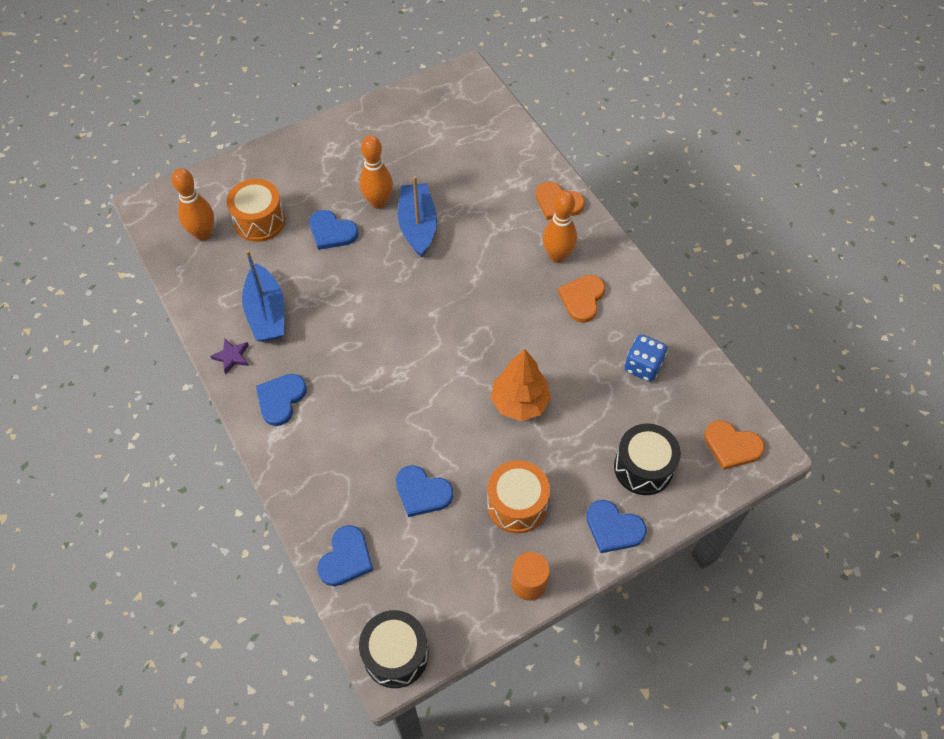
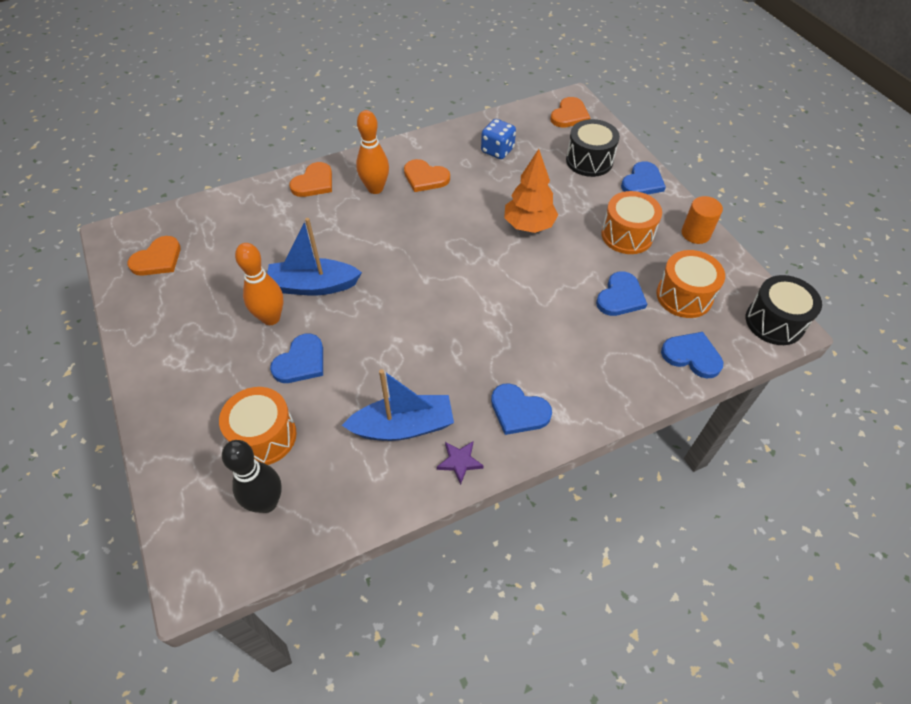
camera: 85 degrees left, 5 degrees down
(203, 234) = (267, 502): orange bowling pin -> black bowling pin
(428, 559) = (684, 296): none -> orange drum
(440, 110) = (158, 259): none -> orange heart

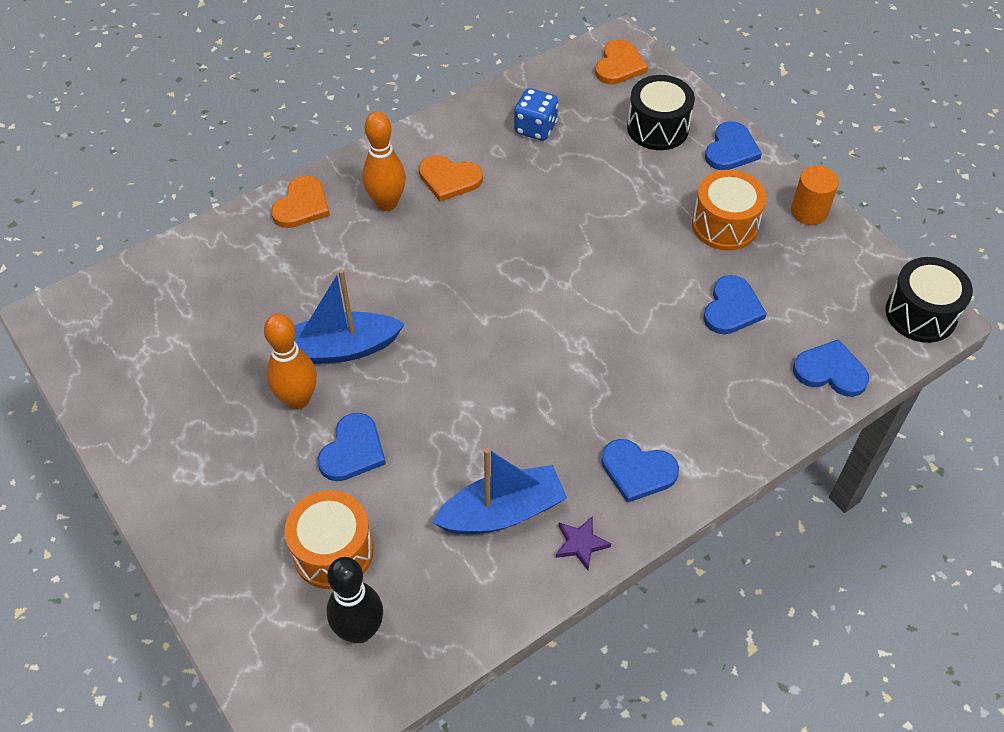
camera: 10 degrees left, 0 degrees up
(158, 259) = (122, 341): orange heart -> none
(528, 225) = (599, 229): orange tree -> none
(684, 296) = (808, 296): orange drum -> none

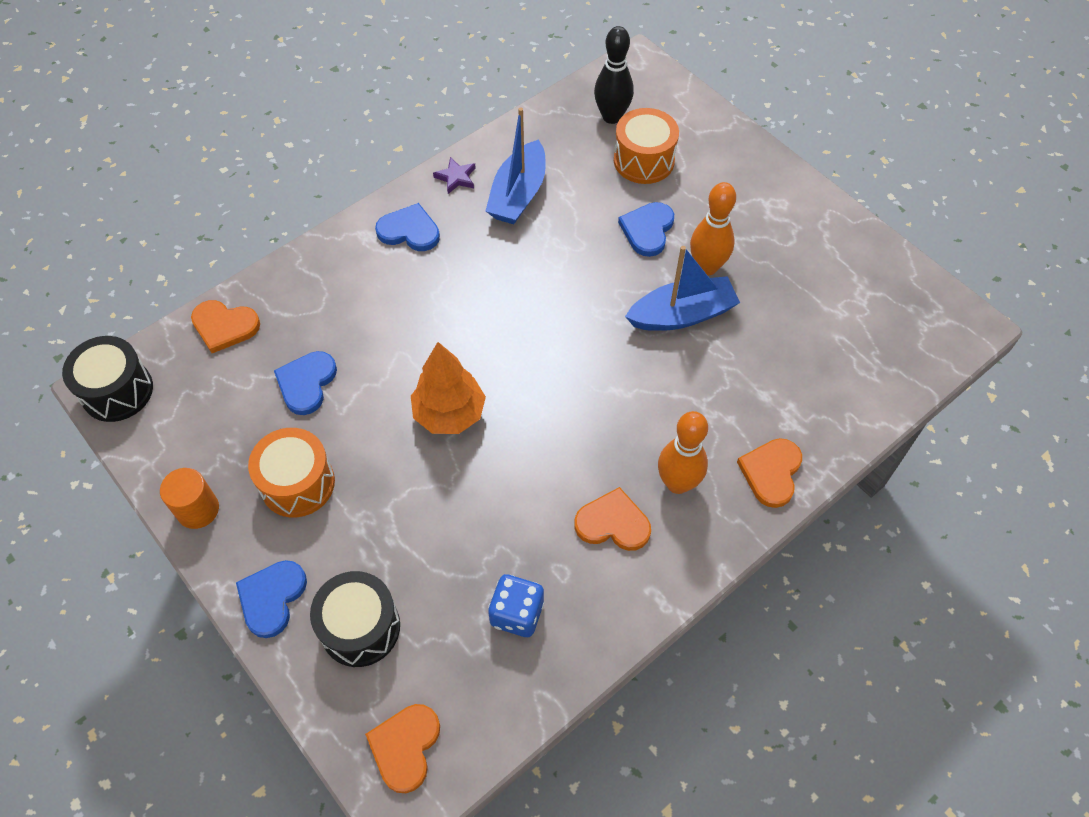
camera: 175 degrees right, 5 degrees up
(502, 512) = (518, 194): blue boat -> blue boat turned 45 degrees counterclockwise
(588, 271) = (449, 414): none -> orange tree
(830, 371) = (224, 326): blue heart -> orange heart

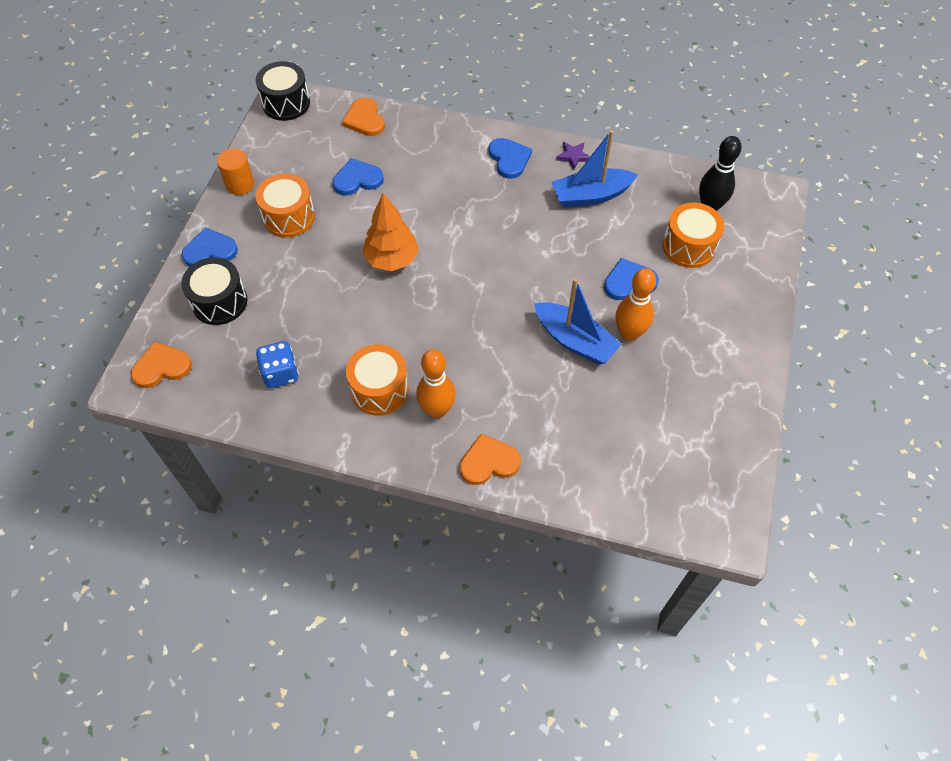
camera: 55 degrees right, 0 degrees up
(613, 523) = (379, 389): orange heart -> orange drum

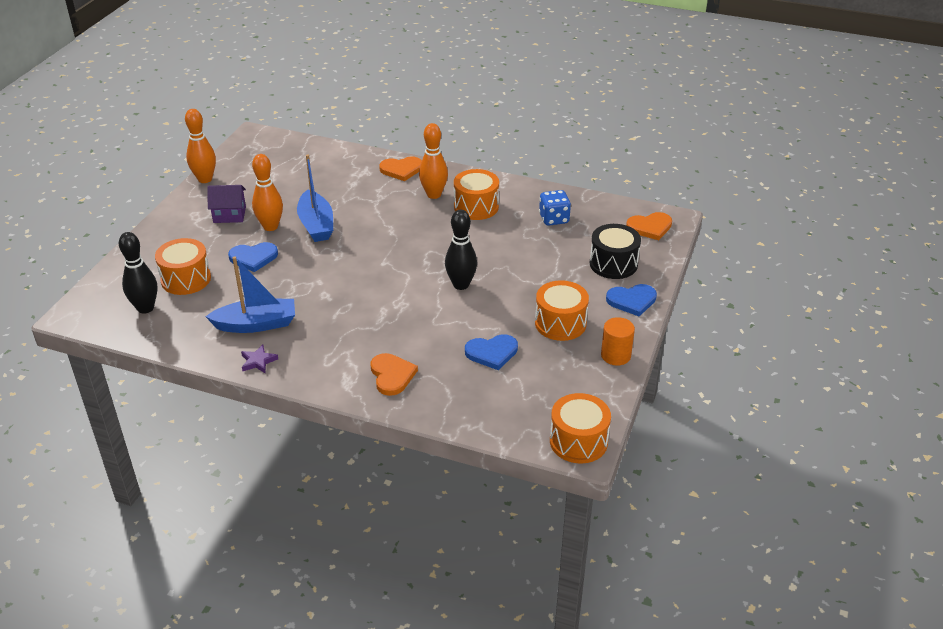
camera: 175 degrees left, 20 degrees down
(286, 103) = (578, 441): black drum -> orange drum
(365, 119) = (482, 415): orange heart -> orange heart (392, 375)
(391, 259) = (461, 285): orange tree -> black bowling pin
(509, 159) = (327, 363): blue heart -> none
(575, 340) = (316, 225): blue boat -> blue boat turned 150 degrees counterclockwise
(688, 350) = (229, 215): none -> purple house
(753, 419) = (205, 179): none -> orange bowling pin

